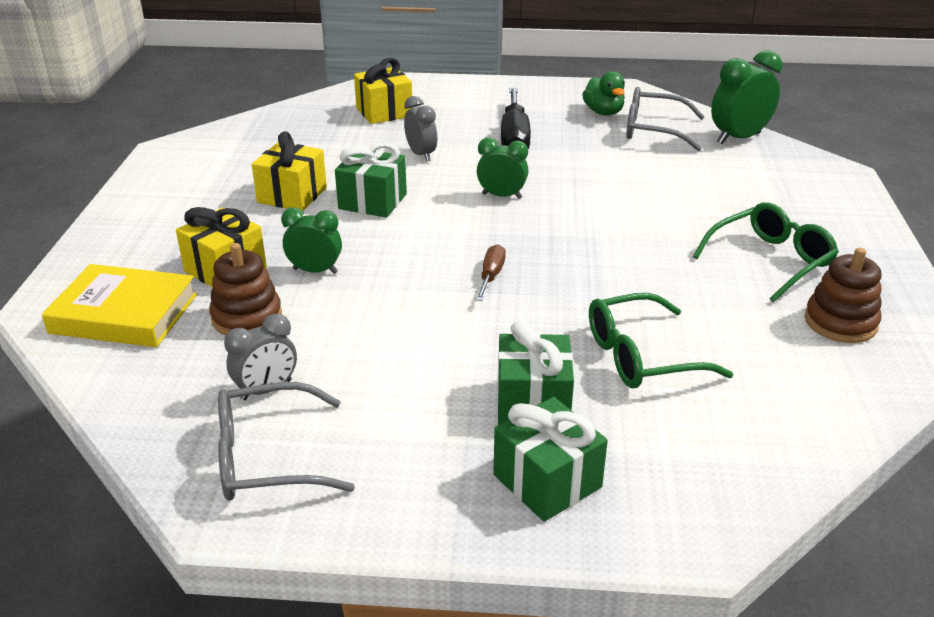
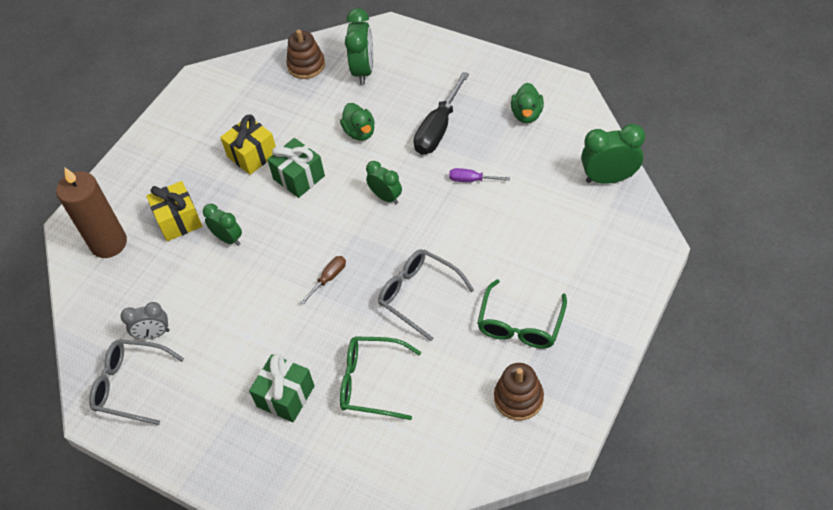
camera: 30 degrees right, 20 degrees up
(124, 314) = (109, 243): yellow book -> brown candle
(247, 317) = (171, 269): brown stacking toy -> brown stacking toy (306, 65)
(384, 112) = (363, 70): yellow gift -> green clock
(421, 155) = (360, 132): grey clock -> green duck
(547, 481) = (257, 456): green gift -> none
(591, 165) = (471, 180): none -> purple screwdriver
(653, 130) = (549, 149): grey glasses -> grey glasses (419, 295)
(770, 261) = (520, 324): green glasses -> green glasses turned 120 degrees clockwise

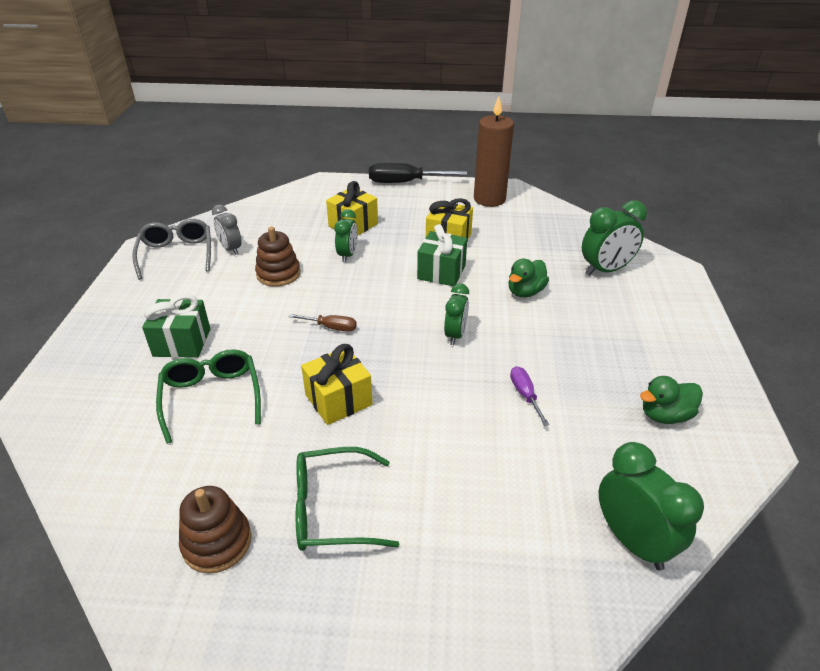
camera: 60 degrees right, 15 degrees down
(109, 243) = (313, 202): brown candle -> brown candle (489, 199)
(306, 65) = (577, 235): brown stacking toy -> brown stacking toy (278, 274)
(419, 295) = (338, 400): grey glasses -> yellow gift
(438, 129) = (577, 345): black screwdriver -> black screwdriver (405, 182)

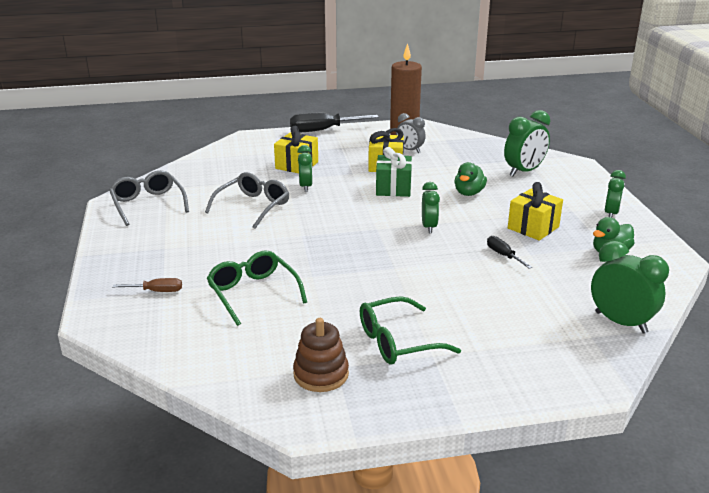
camera: 15 degrees left, 10 degrees down
(182, 342) = (200, 262): green gift -> none
(231, 249) = (197, 195): grey clock -> grey clock (410, 150)
(278, 274) = (253, 206): brown stacking toy -> grey glasses
(331, 327) = (324, 236): brown screwdriver -> brown screwdriver (157, 291)
(338, 400) = (360, 279): yellow gift -> yellow gift (533, 227)
(525, 395) = (503, 255): purple screwdriver -> black screwdriver
(690, 352) = (611, 213): none -> green clock

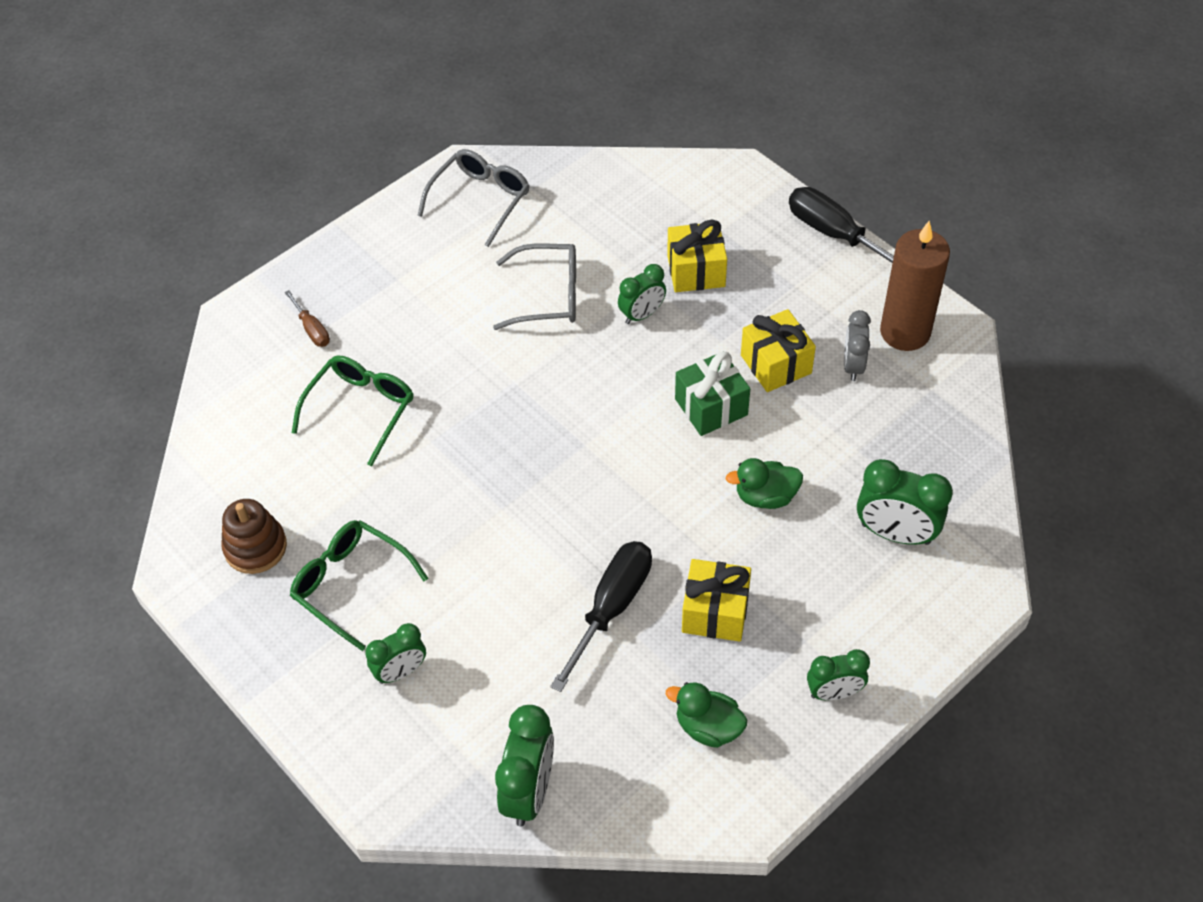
camera: 60 degrees right, 25 degrees up
(429, 227) = (629, 496): green clock -> green clock (401, 672)
(503, 255) = (611, 608): black screwdriver -> black screwdriver, size x1.92

